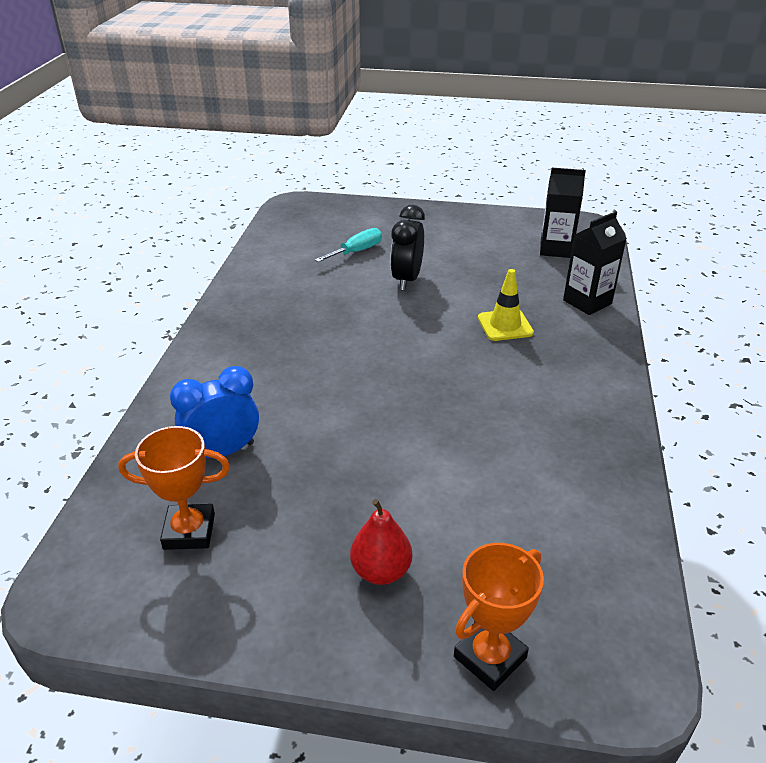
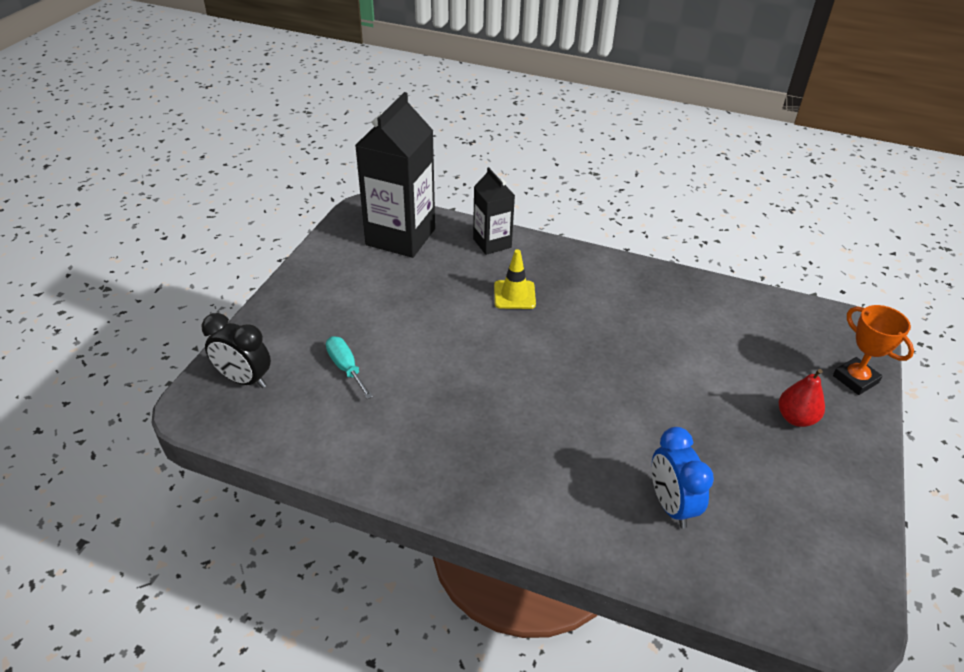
camera: 80 degrees left, 5 degrees up
(189, 531) = (768, 533): orange trophy -> none
(407, 280) = (419, 340): black clock -> black clock (244, 379)
(556, 249) = (400, 237): black carton -> black carton, size x1.81

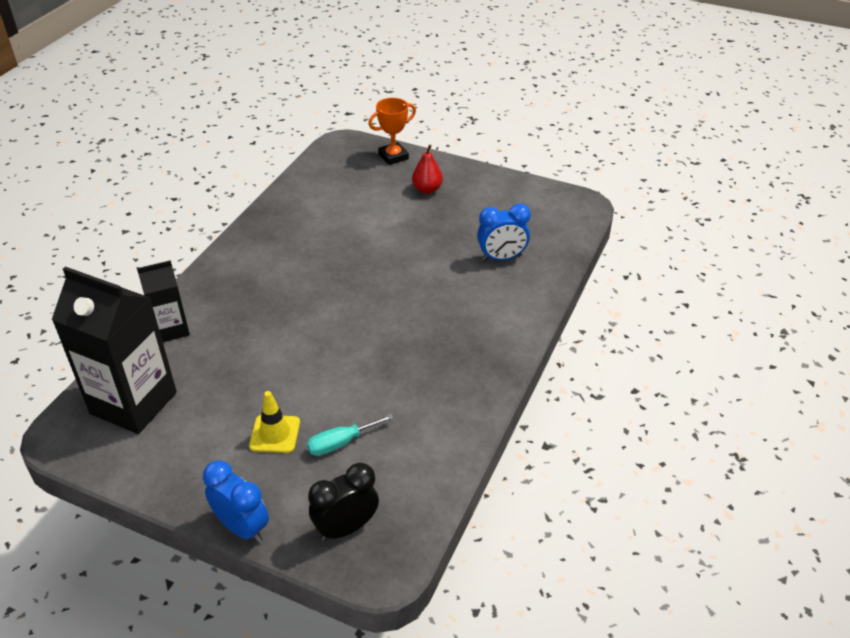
camera: 85 degrees left, 0 degrees up
(244, 379) = (346, 528): black clock -> black clock turned 150 degrees counterclockwise
(258, 315) = (242, 527): none -> blue clock
(514, 295) = (259, 318): yellow traffic cone -> yellow traffic cone (275, 434)

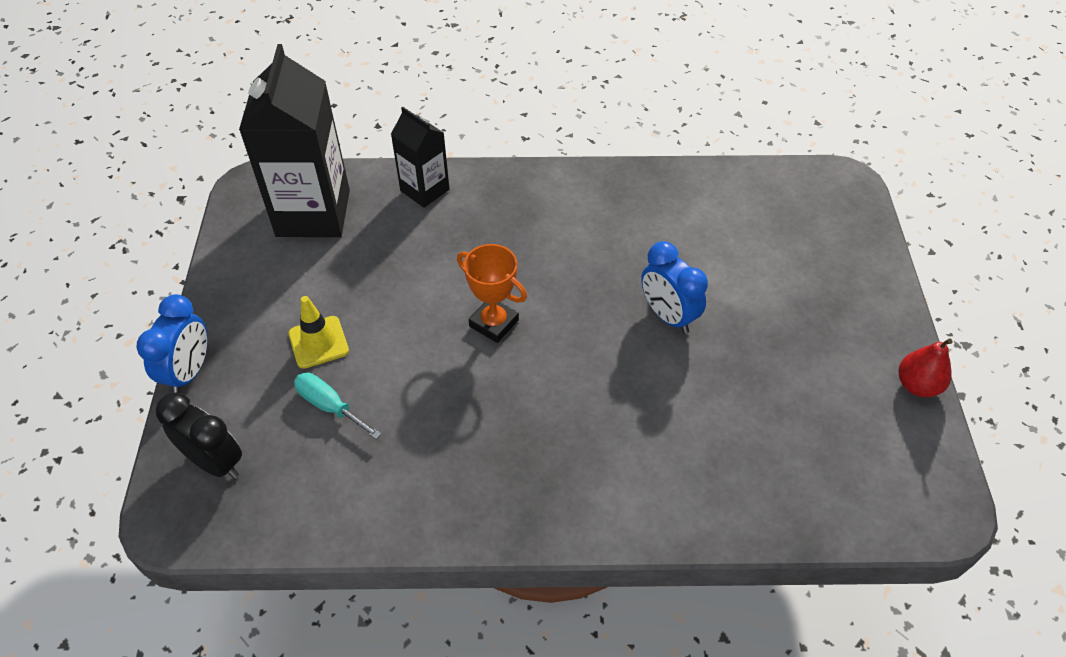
camera: 65 degrees right, 10 degrees up
(393, 156) = (860, 243): orange trophy -> orange trophy (493, 323)
(427, 189) = (821, 306): red pear -> red pear (917, 385)
(501, 258) = (740, 447): blue clock -> blue clock (668, 316)

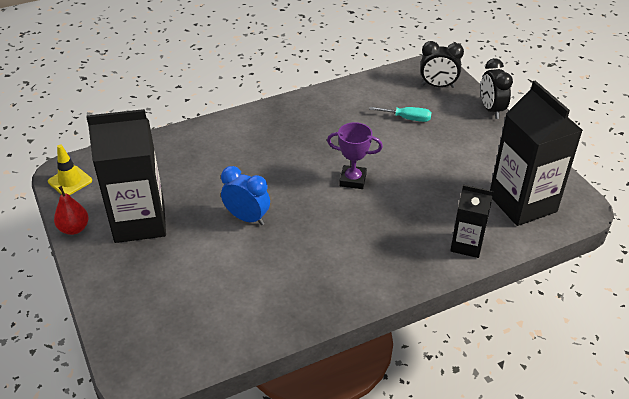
camera: 155 degrees right, 10 degrees down
(189, 372) = (491, 110): blue clock -> black clock
(318, 342) = (441, 141): yellow traffic cone -> yellow traffic cone (70, 181)
(493, 323) = (353, 180): orange trophy -> purple trophy
(820, 363) = (140, 222): none -> black carton

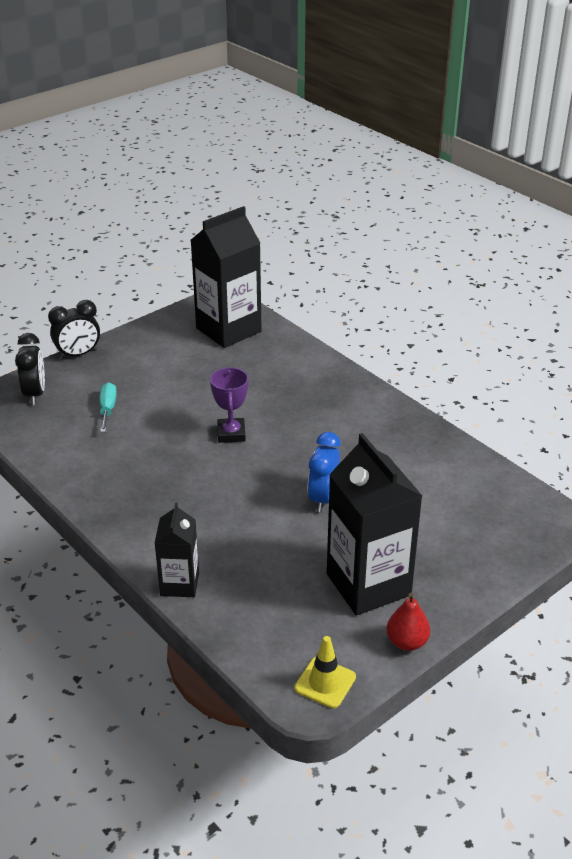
camera: 105 degrees left, 5 degrees down
(466, 245) = (297, 356): black carton -> black carton (179, 584)

